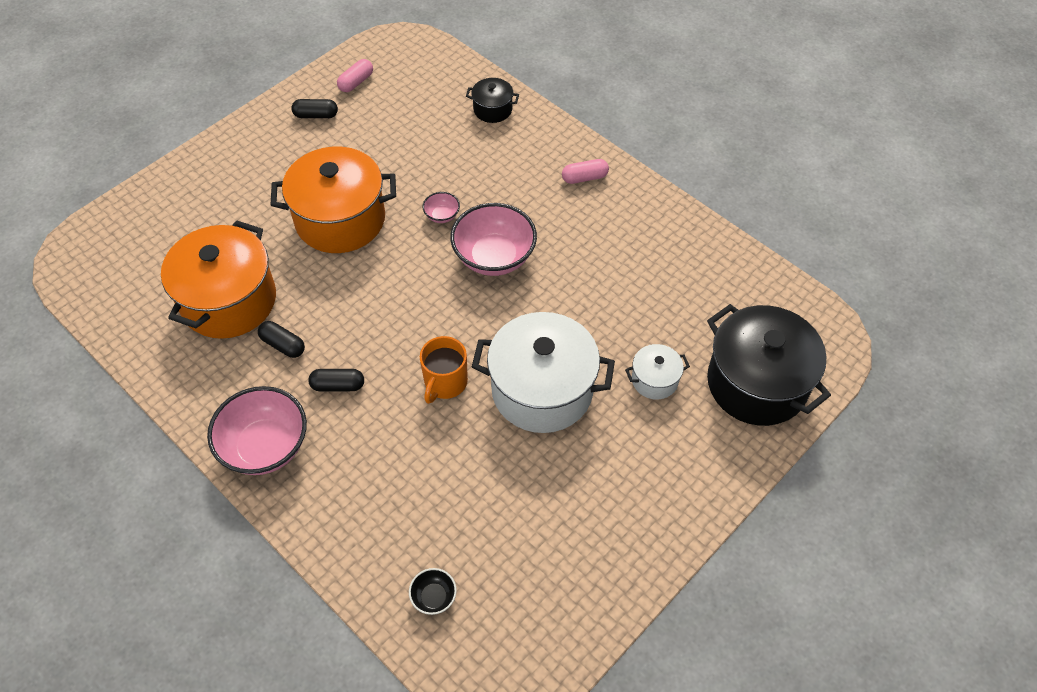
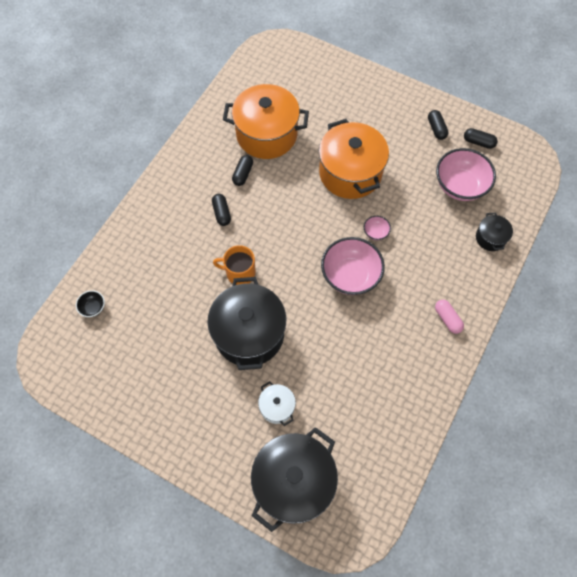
camera: 75 degrees right, 10 degrees up
(265, 446) = (171, 189): pink bowl -> pink bowl (460, 186)
(356, 82) = (478, 142): pink capsule -> black capsule
(542, 390) = (249, 333): white pot -> black pot

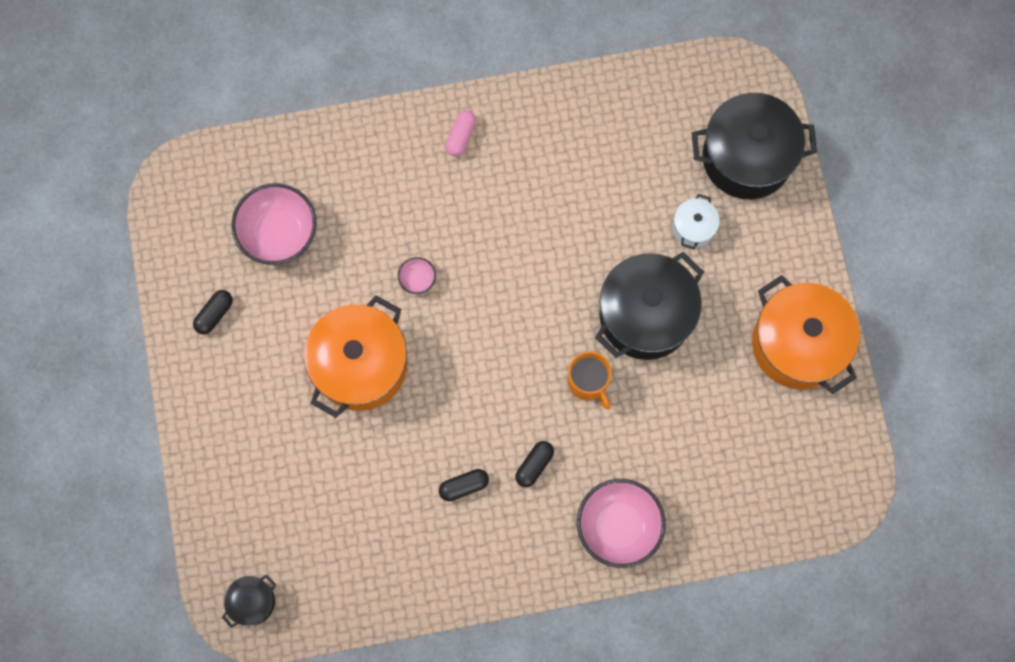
camera: 130 degrees left, 10 degrees up
(93, 307) = (759, 500): black bowl -> none
(266, 134) = (385, 506): orange pot -> orange pot (797, 344)
(350, 275) = (492, 266): pink bowl -> pink bowl (618, 526)
(478, 142) = (197, 254): black capsule -> none
(490, 238) = (324, 157): black pot -> black pot (252, 602)

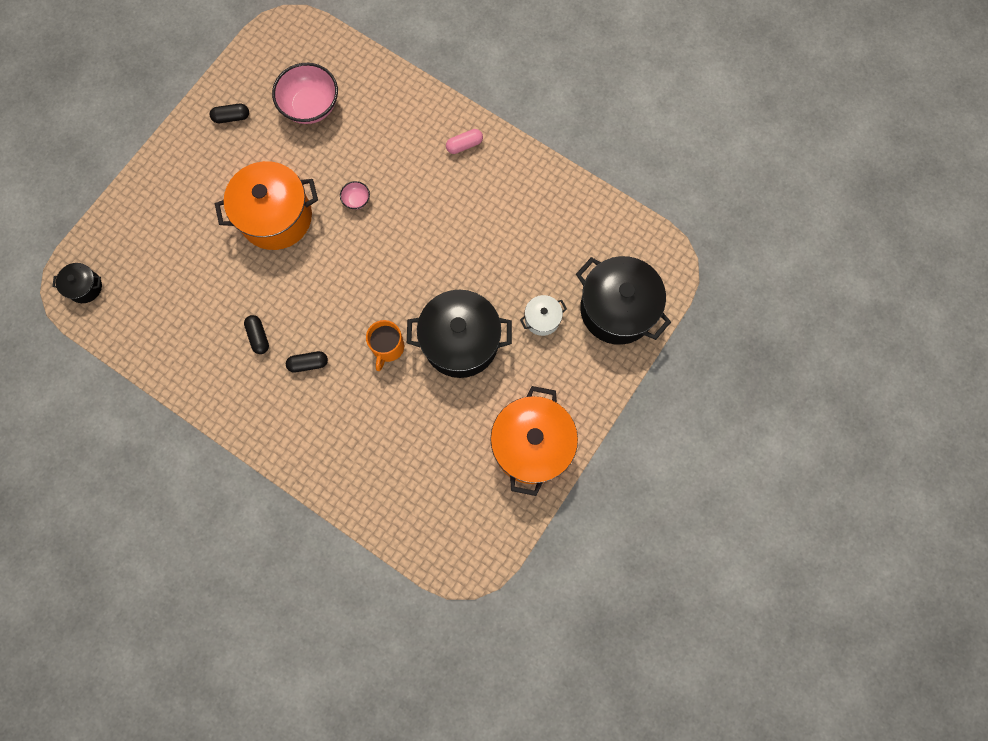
camera: 45 degrees right, 0 degrees up
(464, 486) = (258, 336): black capsule -> black capsule turned 45 degrees clockwise
(618, 526) = (317, 444): pink bowl -> none

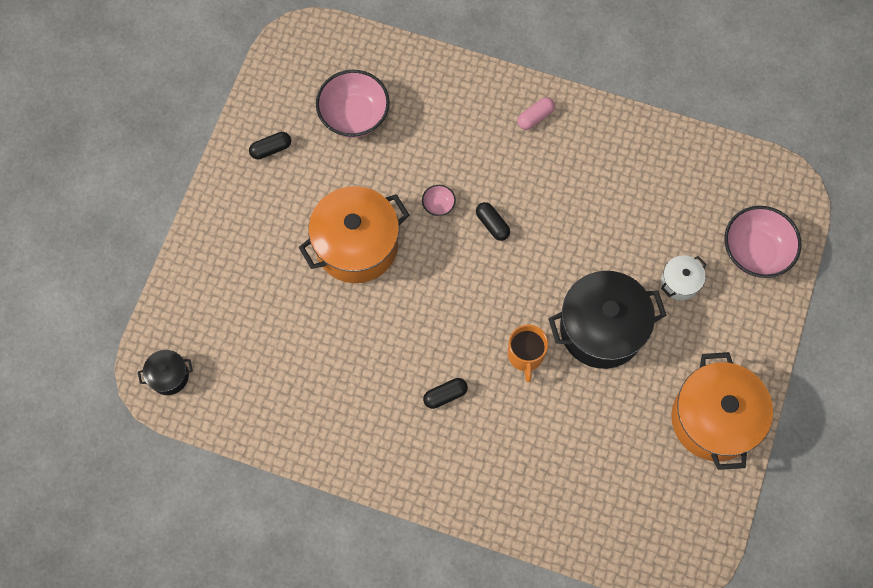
camera: 15 degrees left, 5 degrees down
(258, 336) = (381, 380): black capsule -> black capsule (492, 224)
(617, 309) = (755, 251): black pot -> pink bowl

